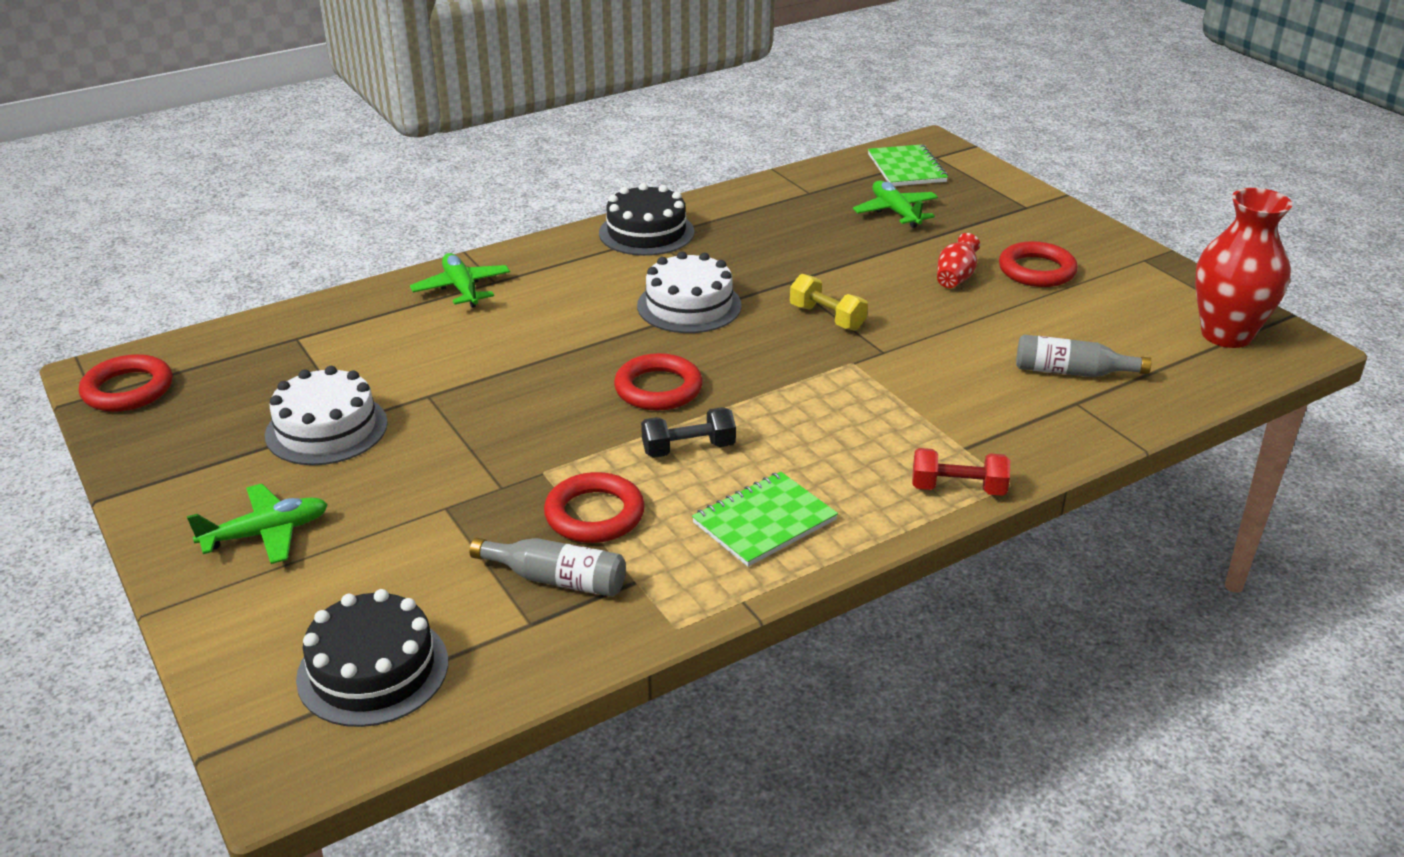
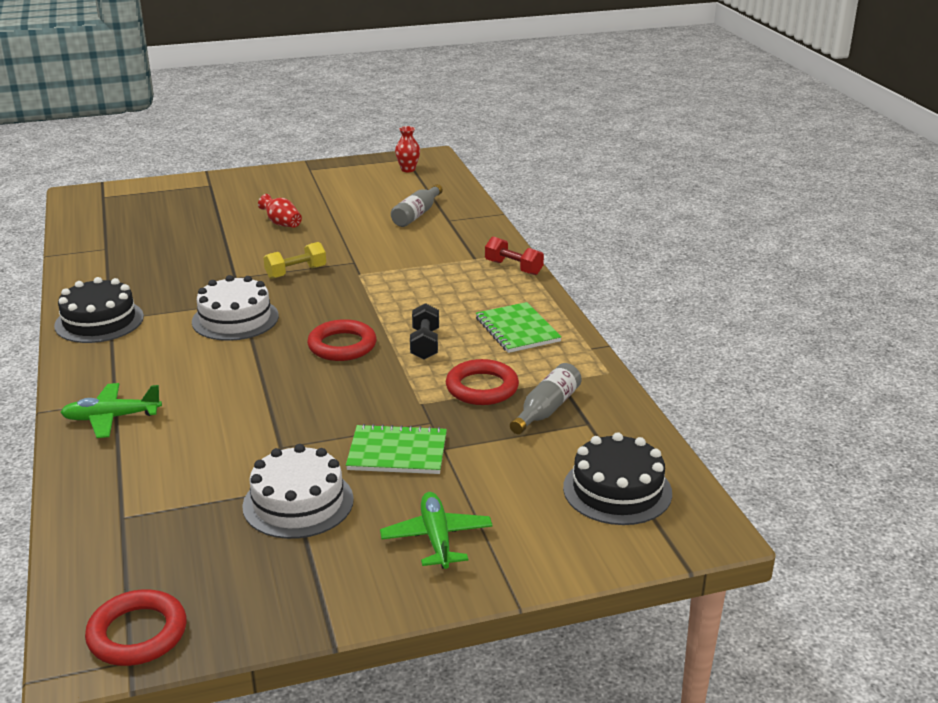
camera: 75 degrees left, 5 degrees down
(895, 212) = (171, 225): green plane -> none
(906, 168) = (108, 209): green notebook -> green notebook (397, 452)
(958, 489) = (513, 268): red dumbbell -> red dumbbell turned 75 degrees counterclockwise
(1036, 270) = (295, 199): red ring -> none
(1226, 335) = (408, 169): red vase -> red vase, size x0.47

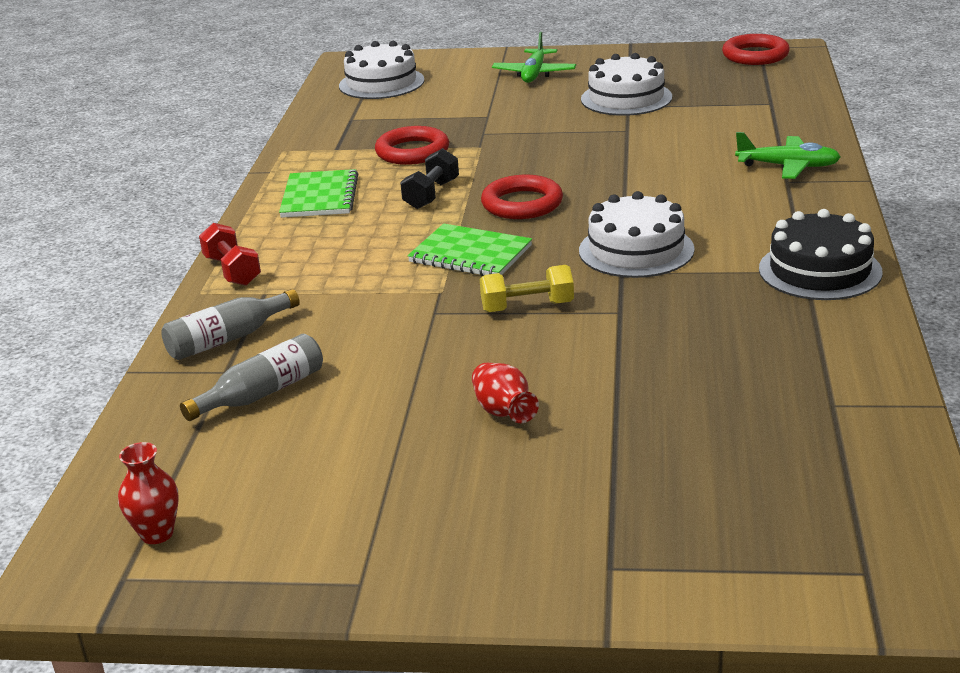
camera: 155 degrees left, 0 degrees up
(397, 452) = (528, 117): green notebook -> green notebook (470, 254)
(546, 409) = (373, 131): grey bottle -> grey bottle (228, 339)
(617, 490) = (381, 83): black cake -> white cake

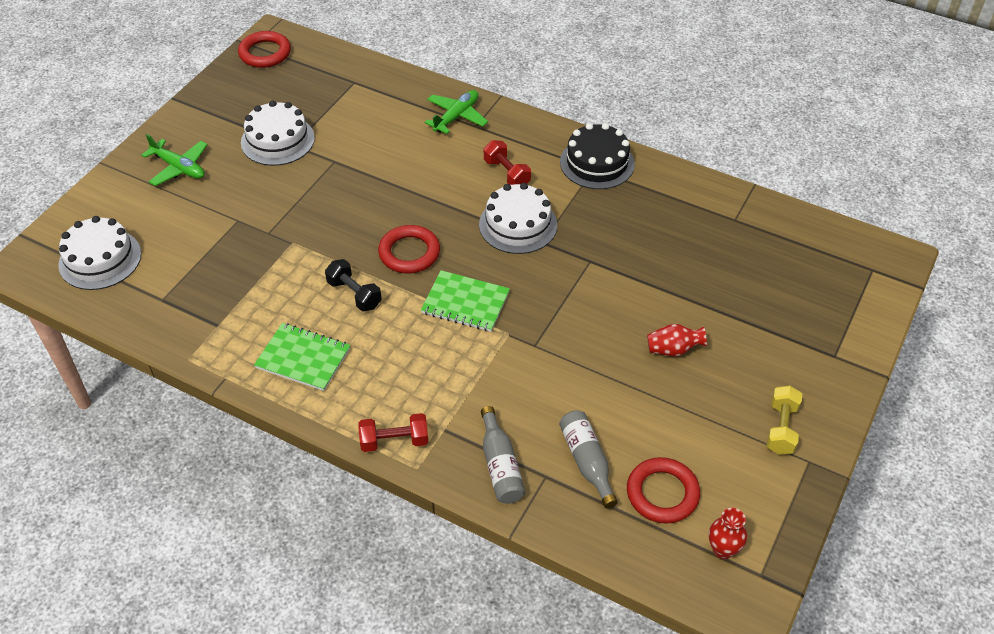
camera: 70 degrees left, 20 degrees up
(412, 152) = (266, 282): red ring -> red ring (662, 493)
(470, 254) = (465, 302): green notebook -> green notebook turned 60 degrees clockwise
(527, 307) = (557, 299): yellow dumbbell -> yellow dumbbell (781, 428)
(722, 220) = (507, 173): none -> red dumbbell

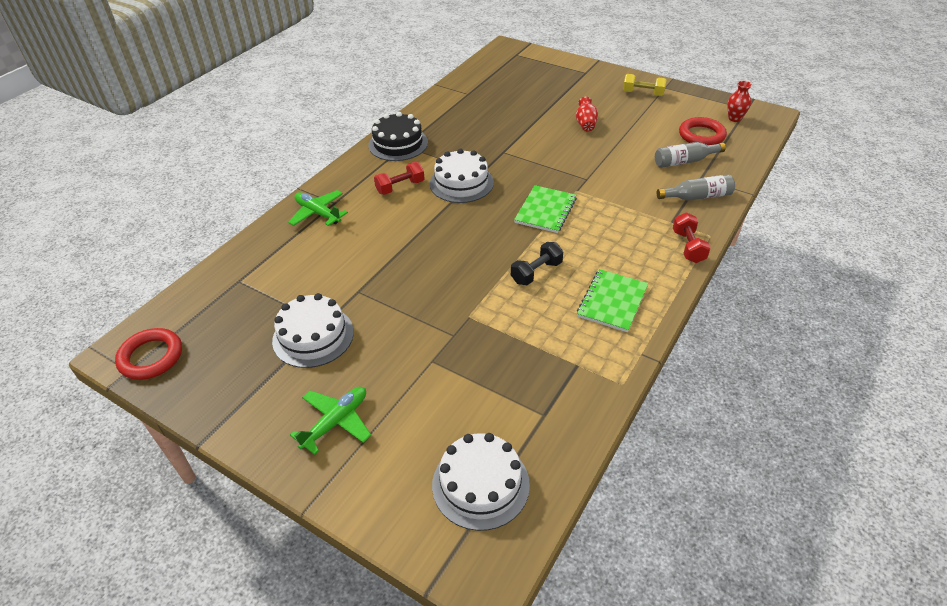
camera: 85 degrees left, 5 degrees down
(409, 253) = (488, 240): red ring -> none

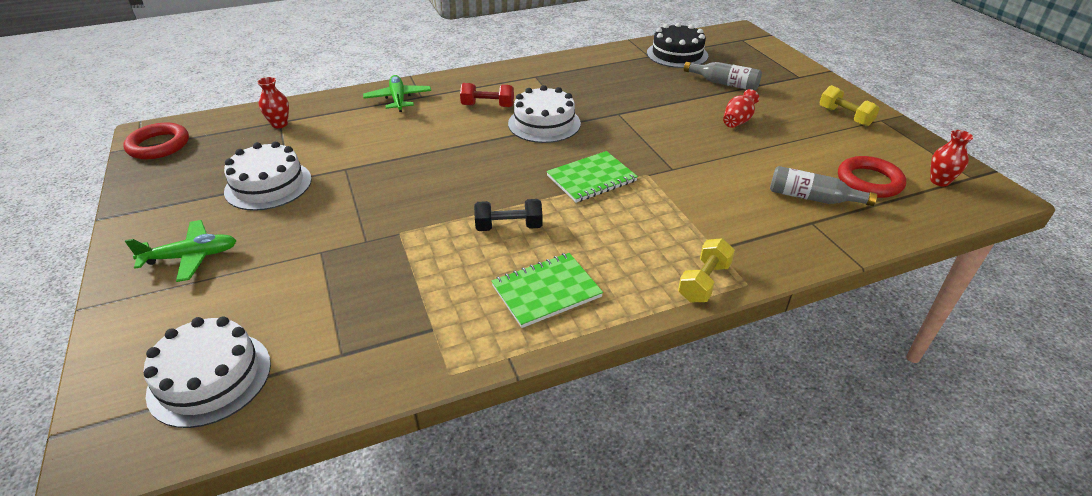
camera: 35 degrees right, 5 degrees down
(242, 283) = (279, 124): none -> red vase
(398, 144) = (532, 73): black cake -> black cake (677, 54)
(688, 247) = (704, 282): red dumbbell -> yellow dumbbell
(697, 197) = (782, 238): grey bottle -> grey bottle (724, 83)

